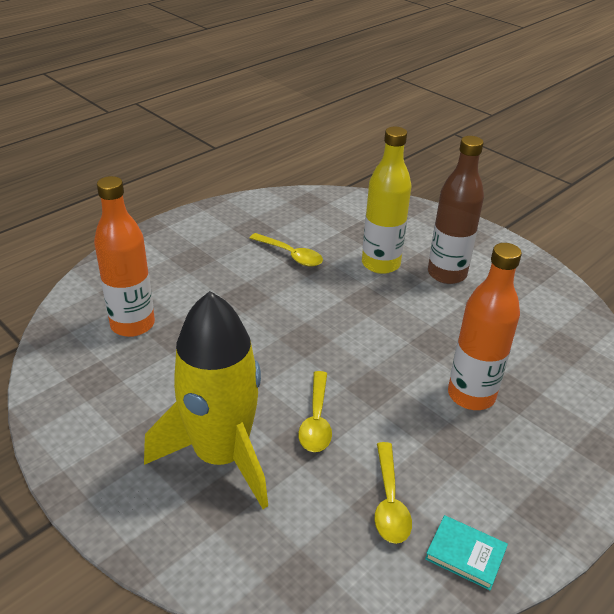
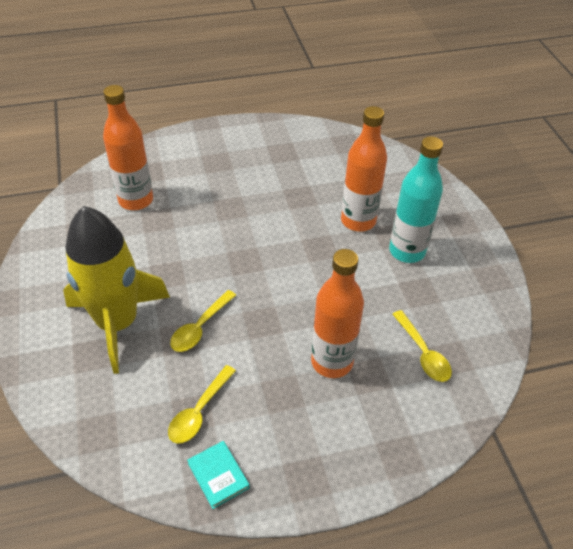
camera: 30 degrees right, 10 degrees up
(291, 255) = (292, 186): yellow spoon -> yellow spoon (423, 353)
(380, 264) = (358, 221): yellow bottle -> orange bottle
(447, 274) = (407, 251): brown bottle -> turquoise bottle

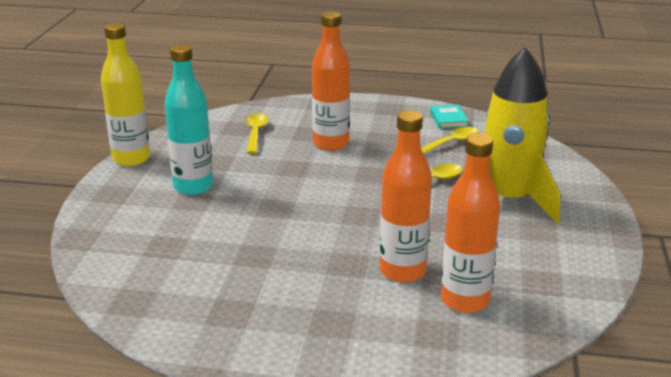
camera: 155 degrees left, 20 degrees down
(358, 221) = (213, 218): orange bottle -> orange bottle (402, 271)
(496, 270) = (131, 159): none -> yellow bottle

